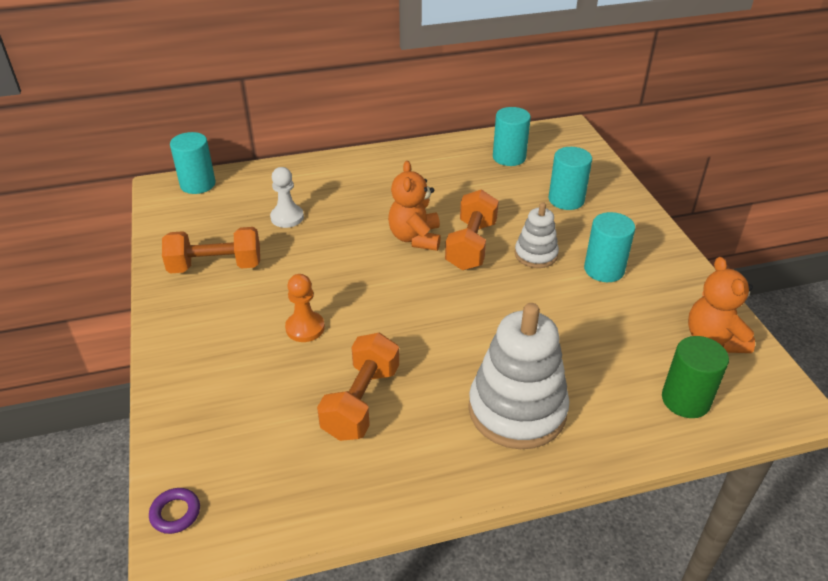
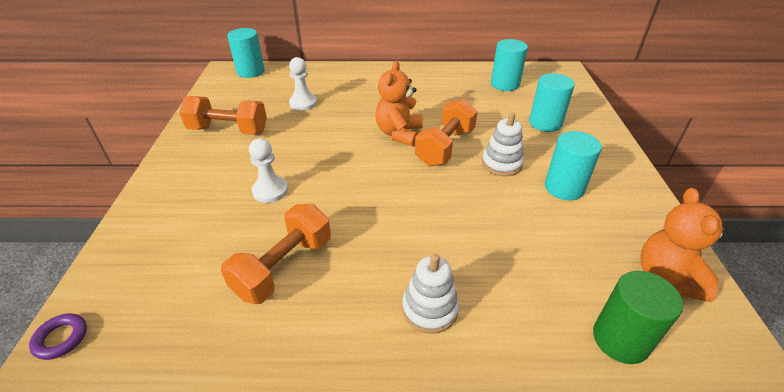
camera: 15 degrees right, 0 degrees up
(305, 328) = (270, 191): orange pawn -> white pawn
(517, 410) = (430, 309): white stacking toy -> white stacking toy, size x0.54

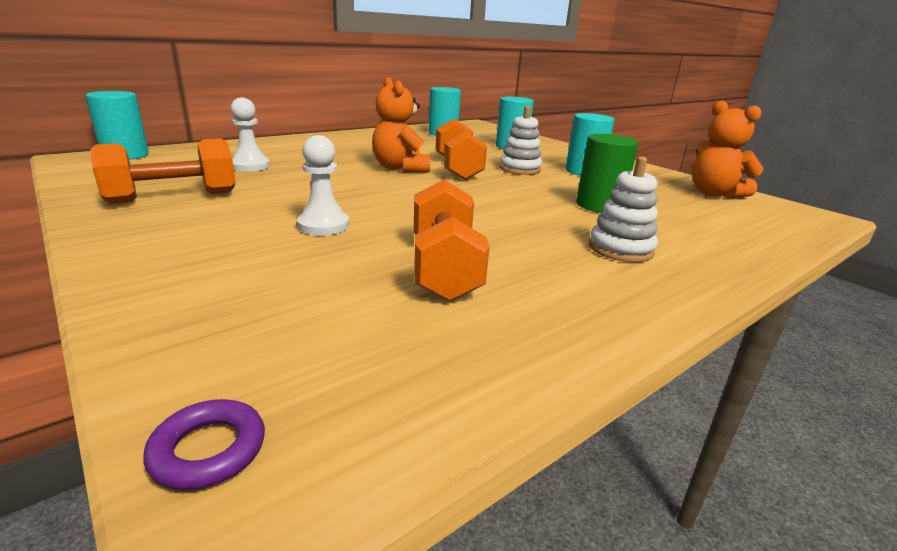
camera: 40 degrees left, 15 degrees down
(620, 339) = (748, 224): green cylinder -> green cylinder (599, 205)

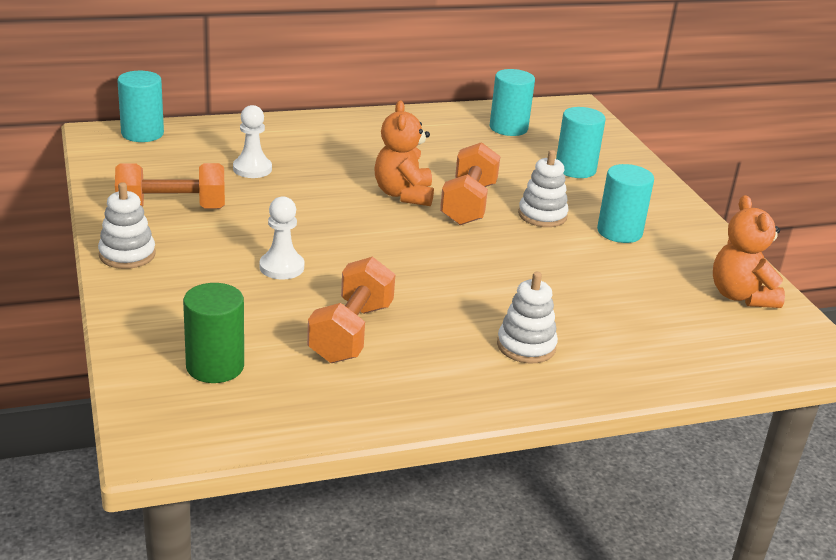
camera: 20 degrees right, 5 degrees up
(123, 239) = (127, 255): none -> white stacking toy
(208, 450) = (148, 417): purple ring -> none
(599, 205) = (572, 289): green cylinder -> green cylinder (215, 366)

